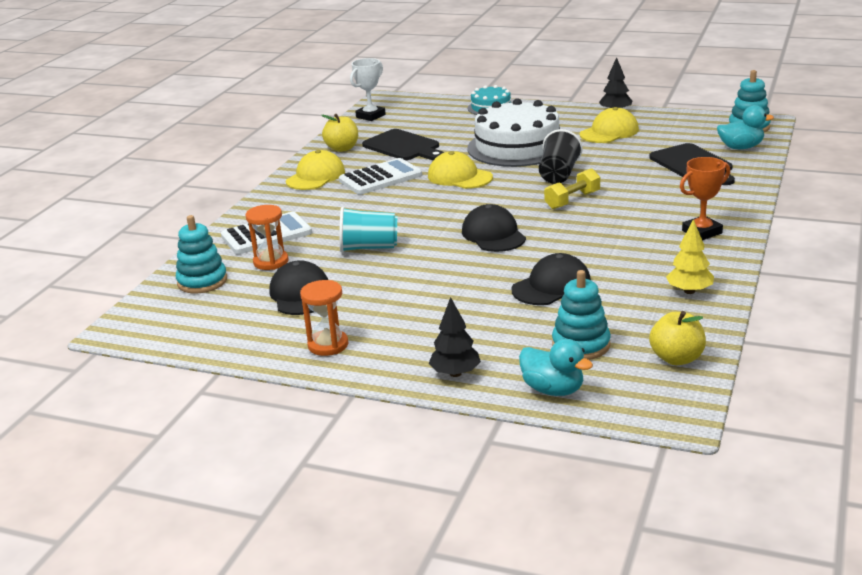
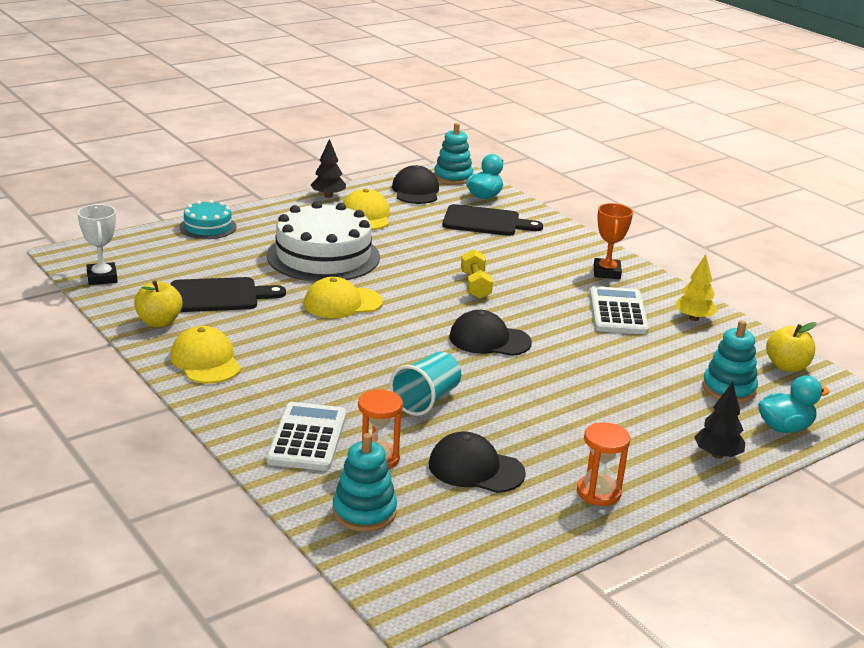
camera: 60 degrees left, 0 degrees up
(380, 178) = (275, 334): white calculator -> white calculator (618, 312)
(551, 286) = (619, 358): black cap -> black cap (415, 191)
(559, 174) = (414, 268): black cup -> none

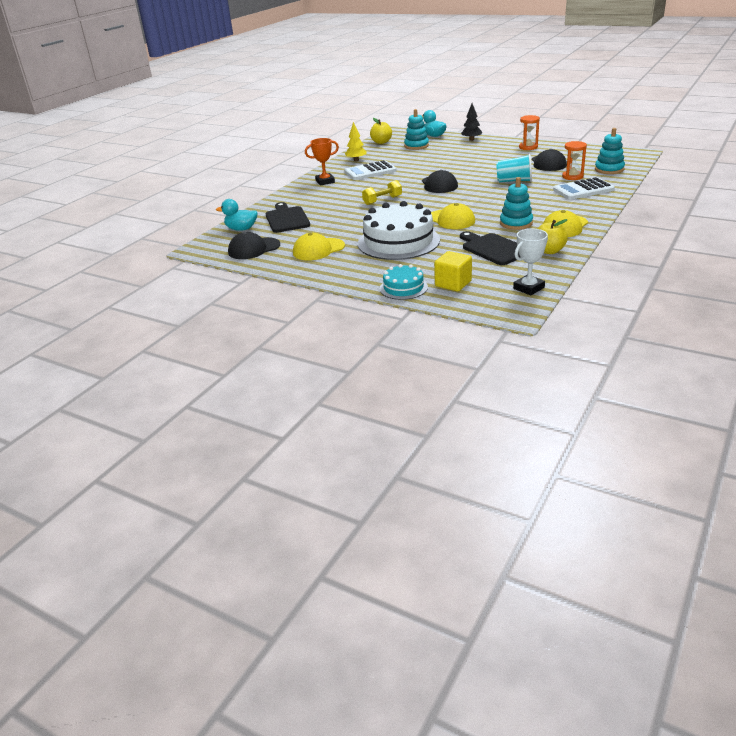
camera: 110 degrees left, 5 degrees up
(176, 249) = (453, 283): none -> yellow cube
(328, 196) = (295, 270): black tree -> none
(453, 177) = (213, 245): turquoise stacking toy -> turquoise stacking toy (516, 223)

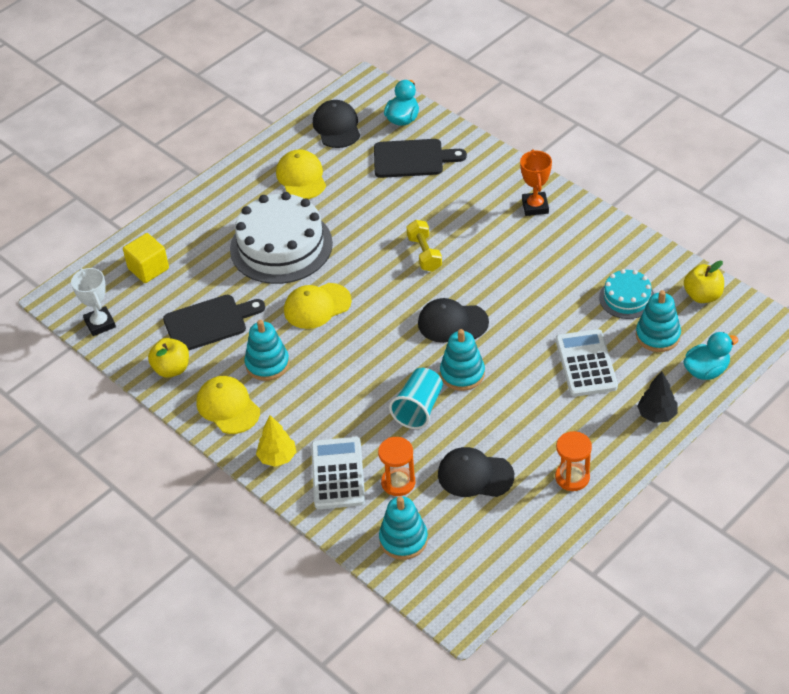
camera: 105 degrees right, 15 degrees up
(356, 160) = (619, 252): yellow tree -> yellow tree (277, 457)
(370, 171) = (553, 259): white calculator -> white calculator (586, 364)
(403, 288) = (164, 230): turquoise cake -> turquoise cake (627, 298)
(478, 176) = (462, 374): none -> turquoise stacking toy

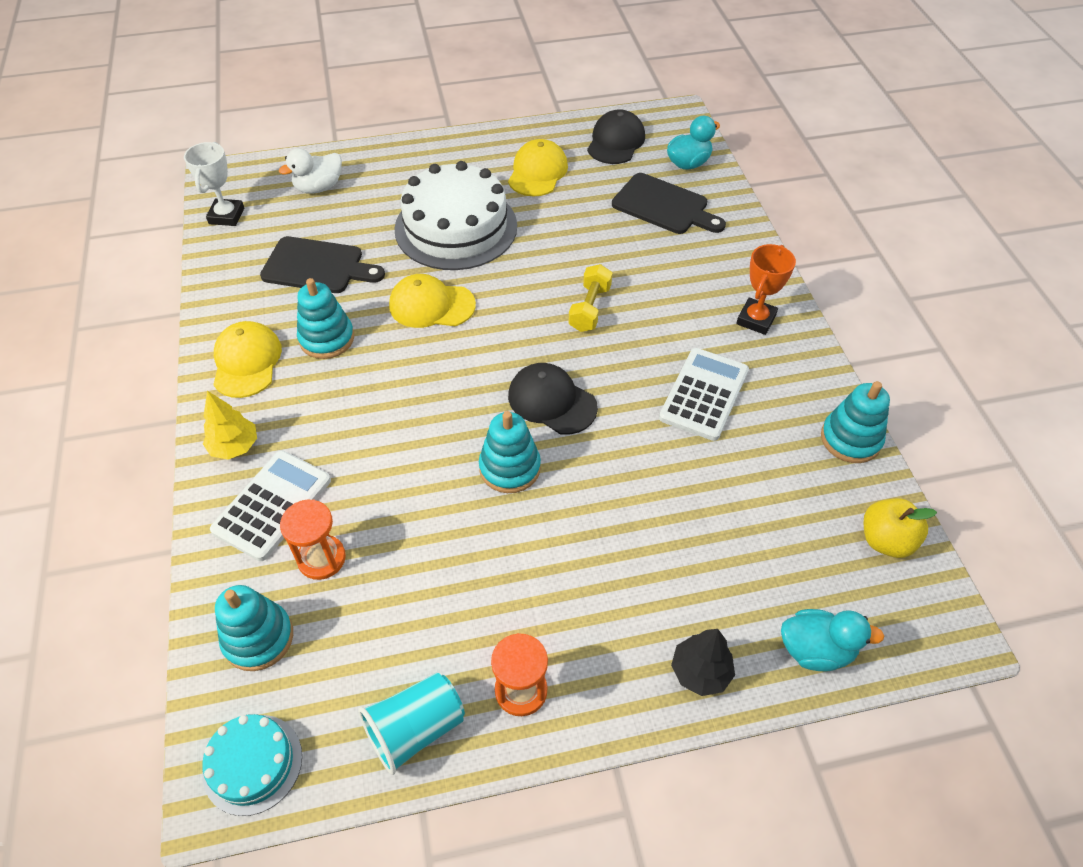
camera: 30 degrees right, 5 degrees up
(148, 269) = (319, 187): yellow cube -> white duck
(171, 369) = (239, 293): yellow apple -> none
(418, 408) = (426, 481): turquoise cup -> turquoise cup (415, 729)
(475, 475) = (411, 607): black cap -> none
(586, 364) = (664, 543): white calculator -> white calculator (704, 394)
(627, 298) = (782, 487): turquoise cake -> turquoise cake (252, 764)
(658, 335) = (785, 560): turquoise stacking toy -> turquoise stacking toy (850, 439)

